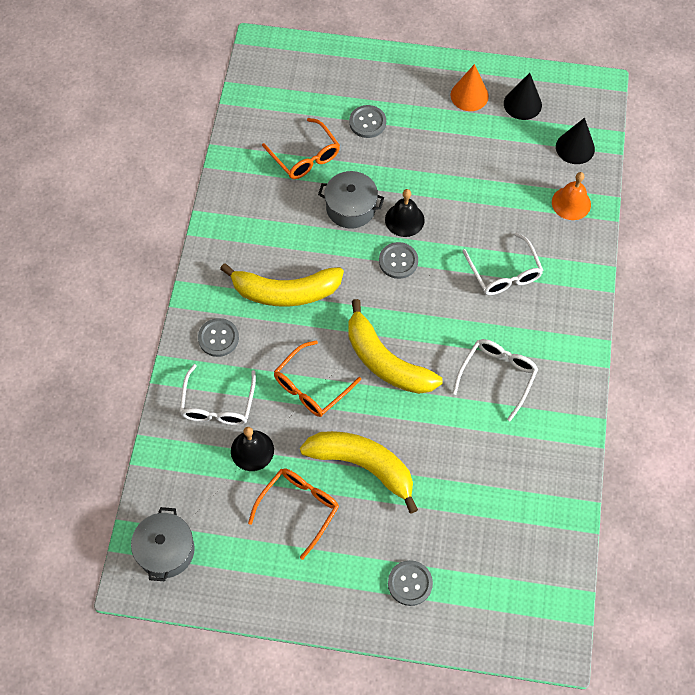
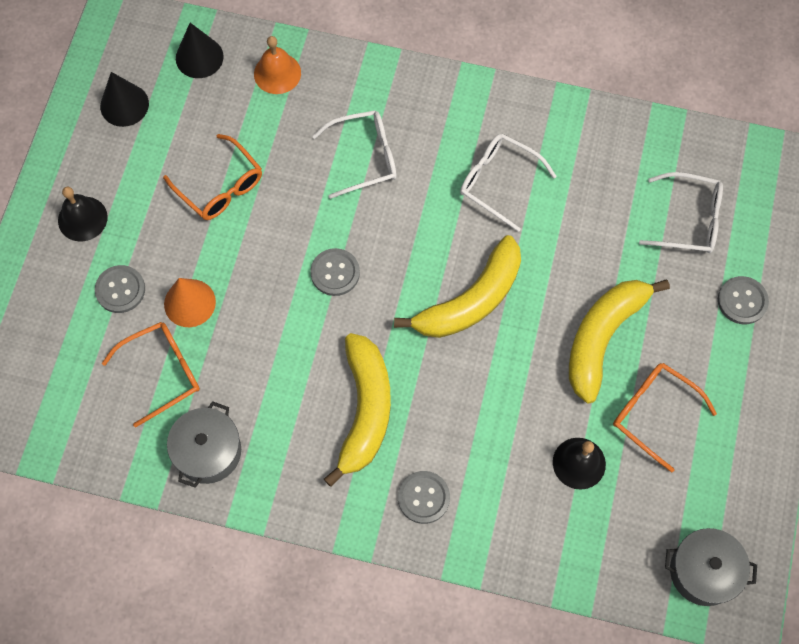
camera: 85 degrees left, 5 degrees up
(218, 405) = (516, 502): white glasses -> white glasses (689, 220)
(311, 387) = (499, 388): orange glasses -> orange glasses (220, 187)
(351, 208) = (250, 322): grey pot -> grey pot (208, 451)
(404, 219) = (276, 259): black bell -> black bell (82, 218)
(469, 95) = (100, 163): orange cone -> orange cone (189, 303)

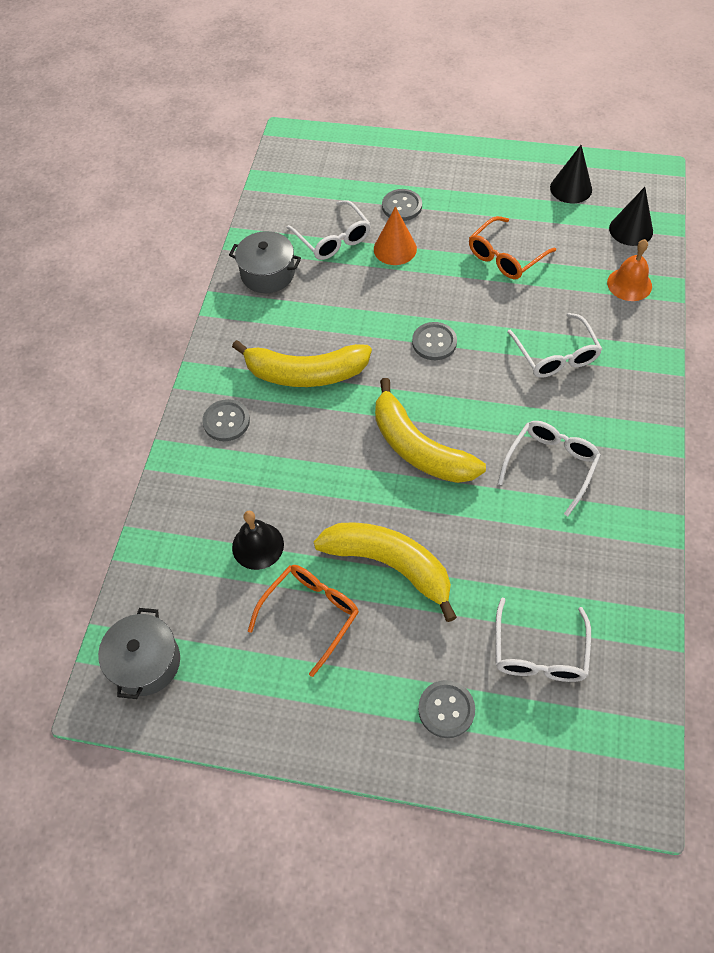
camera: 90 degrees right, 10 degrees down
(82, 218) = (461, 177): black bell -> none
(162, 372) = (333, 239): orange glasses -> white glasses

